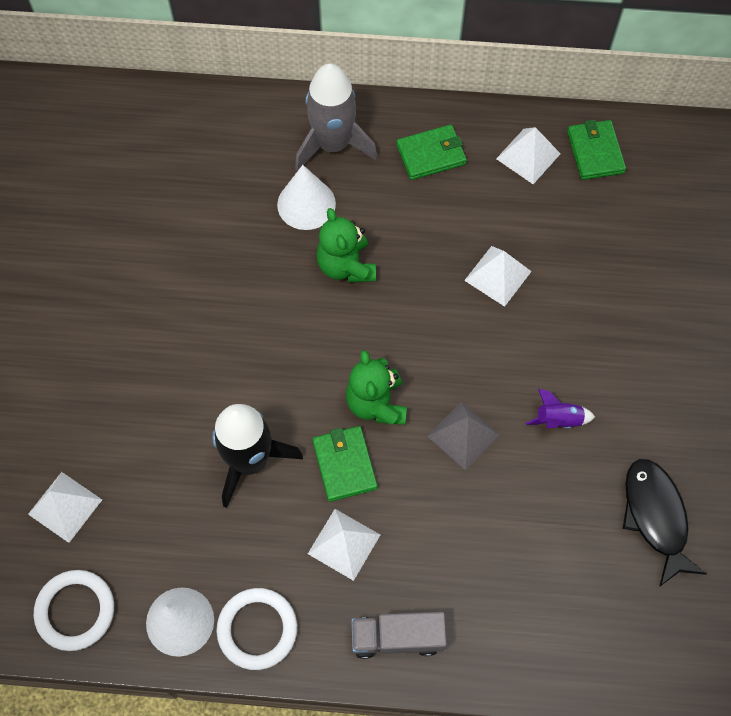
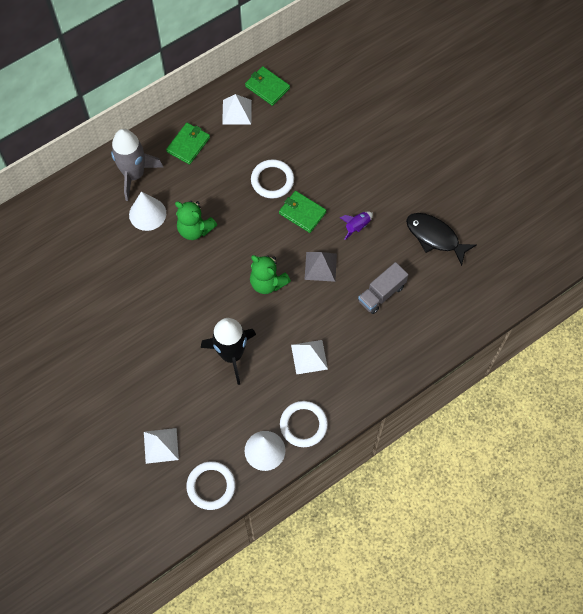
camera: 40 degrees left, 0 degrees up
(344, 464) = (277, 321): green wallet -> green wallet (302, 213)
(397, 637) = (369, 377): grey truck -> grey truck (381, 294)
(498, 275) = (272, 180): white pyramid -> white ring

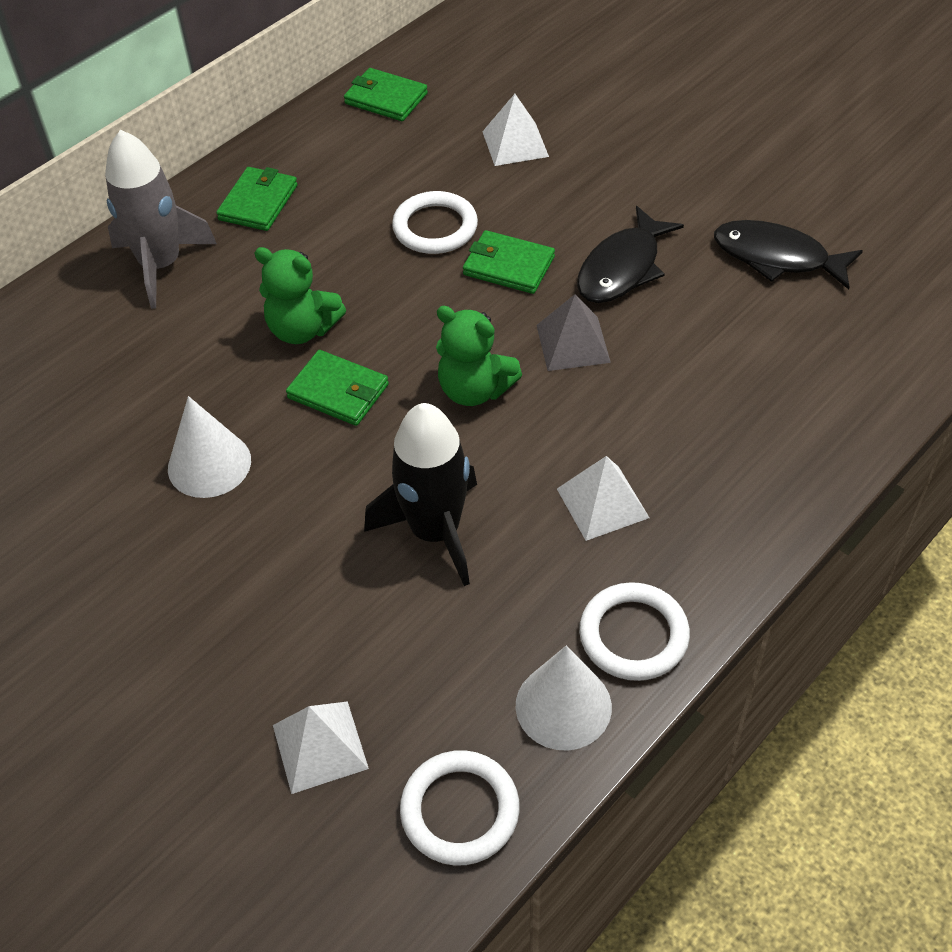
camera: 10 degrees left, 15 degrees down
(147, 214) = (200, 321): white cone -> white cone (209, 464)
(204, 269) = (338, 391): none -> green wallet
(237, 112) = (339, 141): white pyramid -> white pyramid (515, 143)
(357, 226) = (622, 268): purple rocket -> black fish
(381, 294) = (710, 365): grey truck -> none

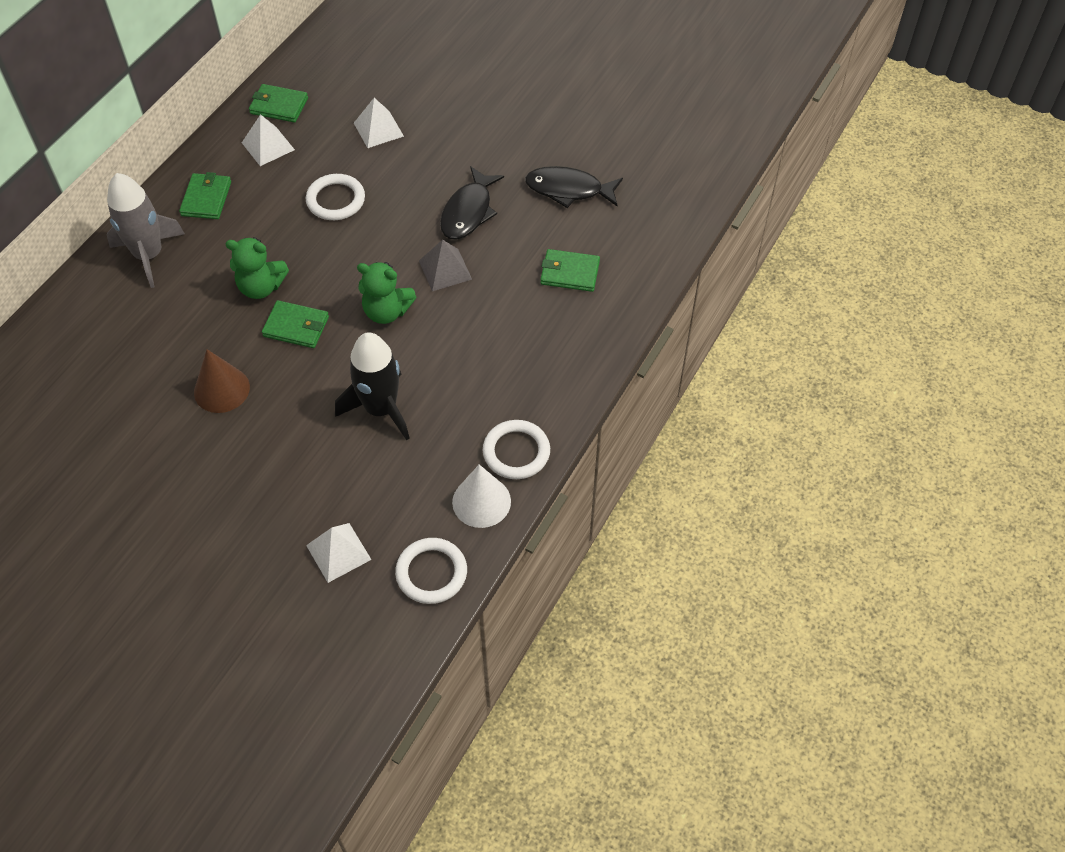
camera: 15 degrees left, 5 degrees up
(209, 464) = (221, 389): white cone -> brown cone
(508, 266) = (392, 221): green wallet -> green wallet (569, 272)
(602, 503) = (483, 373): white pyramid -> white pyramid (268, 146)

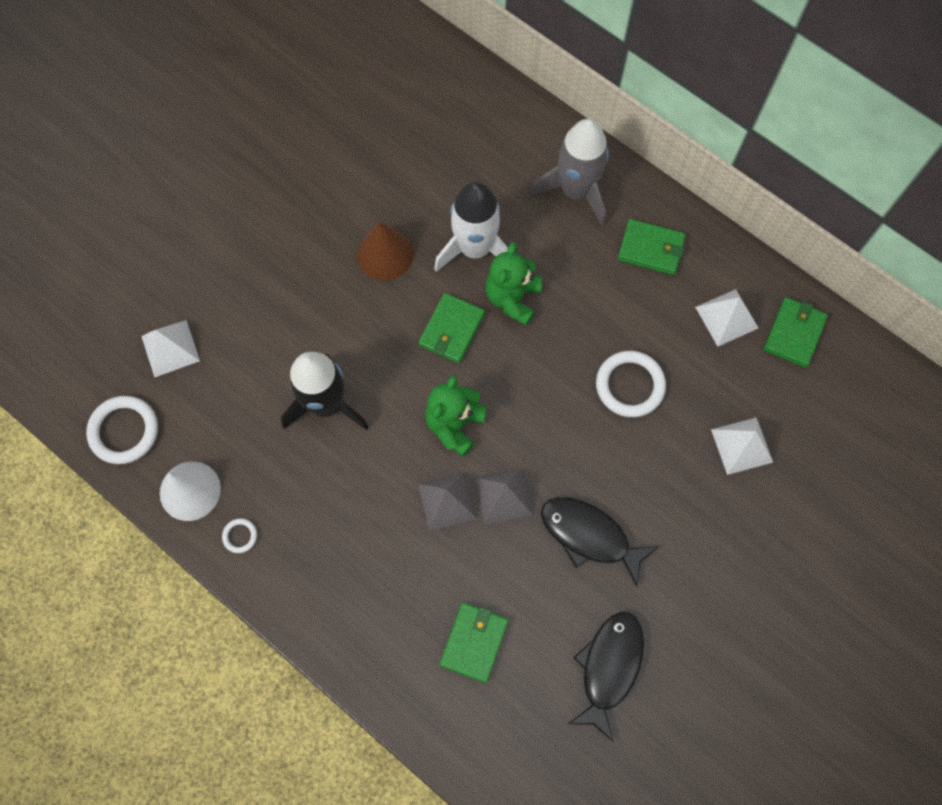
camera: 100 degrees right, 15 degrees up
(212, 321) = (475, 248): none -> white rocket
(456, 306) = (447, 501): none -> grey pyramid
(516, 452) = (240, 536): white ring -> white ring, size x0.48

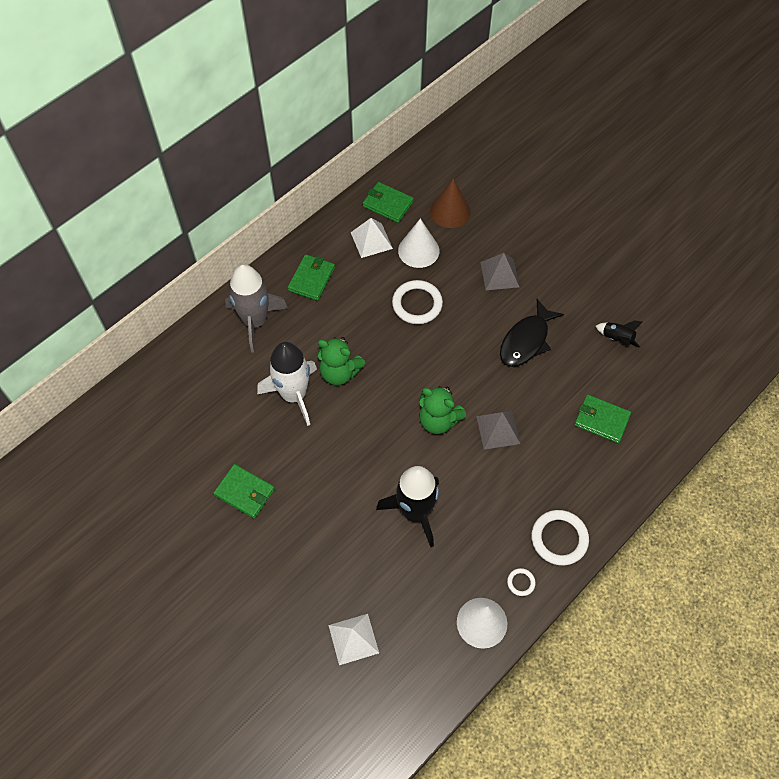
camera: 85 degrees left, 10 degrees down
(124, 431) = (426, 679): white ring -> white ring (559, 539)
(385, 254) = (289, 461): brown cone -> brown cone (450, 211)
(451, 329) = (361, 417): green wallet -> green wallet (244, 492)
(504, 496) = (495, 392): grey pyramid -> grey pyramid (499, 274)
(609, 667) = (617, 338): black fish -> black rocket
(720, 381) = (418, 250): none -> white cone
(742, 445) = (466, 244): white pyramid -> none

